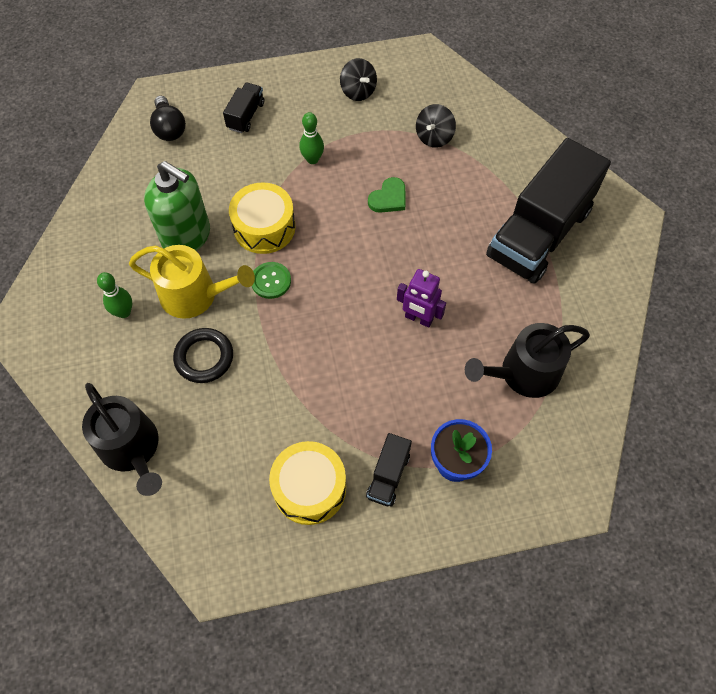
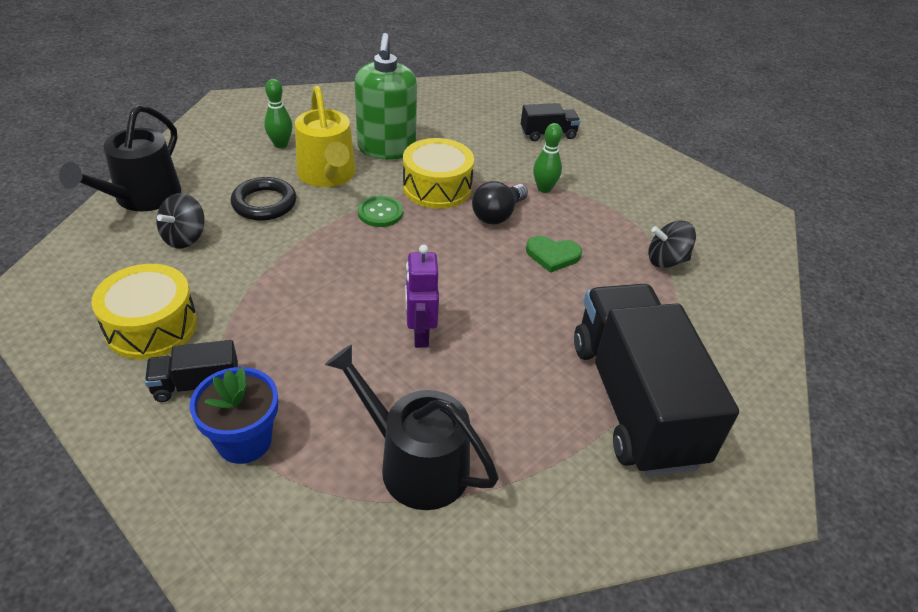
camera: 55 degrees right, 20 degrees down
(169, 128) = (489, 101): black light bulb -> black light bulb (498, 215)
(358, 91) = (657, 188): black spinning top -> black spinning top (185, 238)
(539, 233) = (634, 401): black truck -> black truck turned 75 degrees clockwise

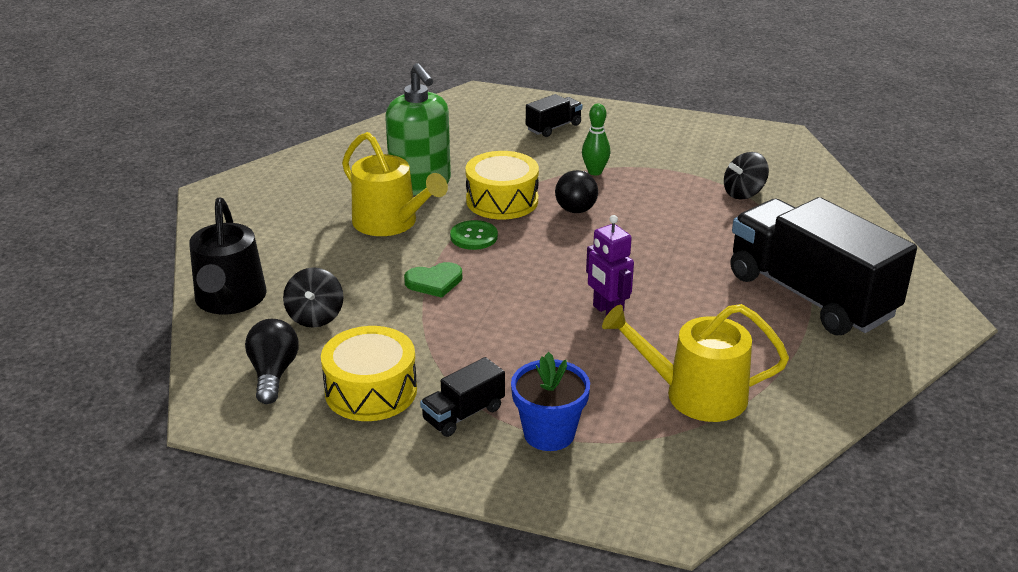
camera: 25 degrees left, 10 degrees down
(101, 276) = (273, 373): none -> black light bulb
(264, 203) = (358, 265): black ring -> none
(281, 144) = (314, 212): green bowling pin -> none
(415, 464) = (696, 394): black watering can -> yellow watering can
(552, 255) = (653, 219): green heart -> green heart (434, 282)

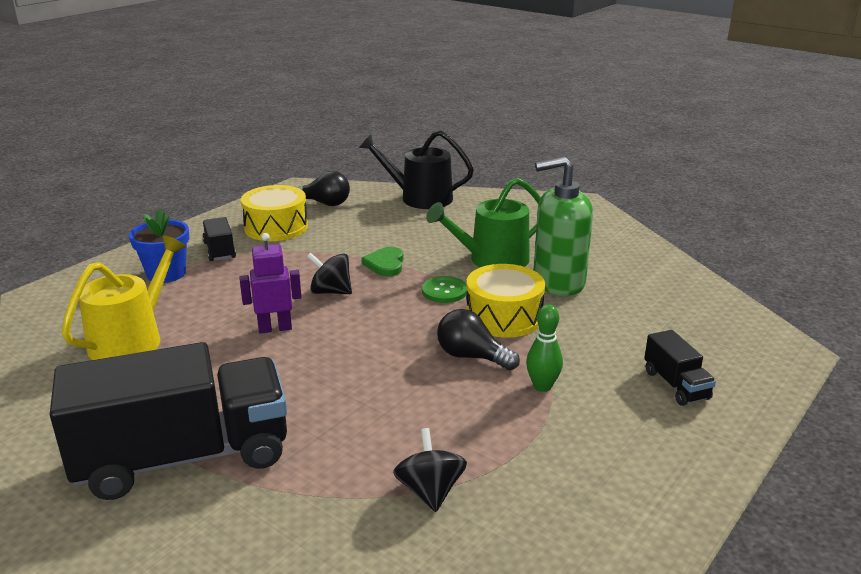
camera: 110 degrees right, 5 degrees down
(315, 317) = (376, 220): black spinning top -> black spinning top (330, 292)
(390, 223) = (492, 260): yellow watering can -> green watering can

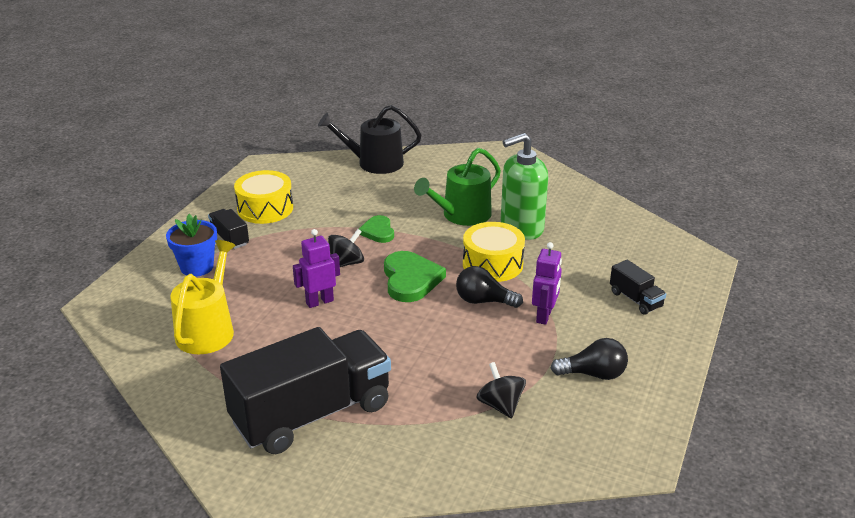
camera: 15 degrees left, 5 degrees up
(324, 203) = (294, 179): black light bulb -> black light bulb (593, 374)
(330, 292) = (346, 263): black spinning top -> black spinning top turned 135 degrees clockwise
(395, 319) = (410, 279): none -> green heart
(444, 291) = (437, 249): green button -> none
(542, 386) = (544, 316): green bowling pin -> purple robot

